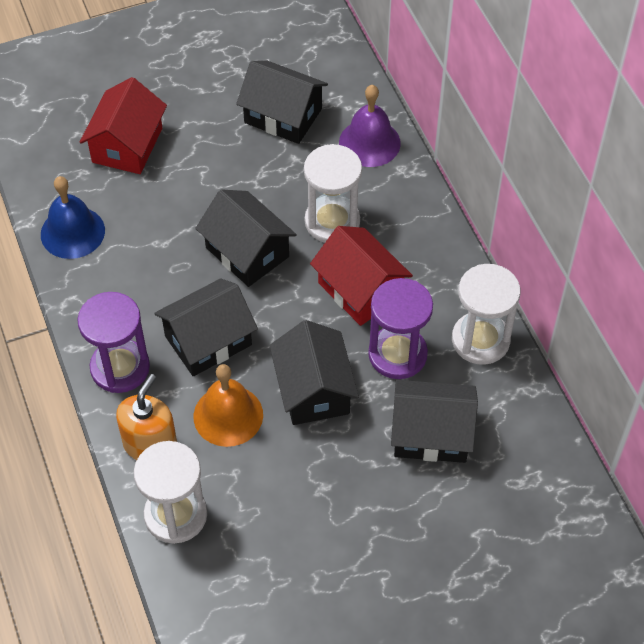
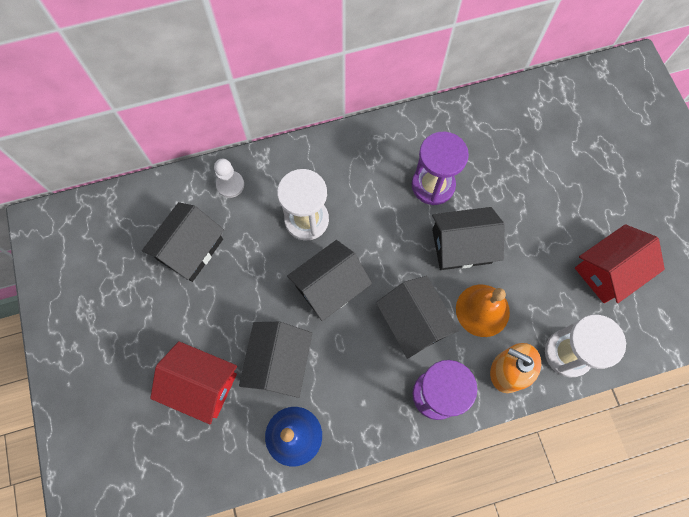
camera: 85 degrees left, 15 degrees up
(360, 289) = (373, 205): red house -> red house (608, 271)
(369, 142) = (230, 185): purple bell -> white pawn
(431, 433) = (499, 170): black house -> black house (279, 363)
(480, 340) = (423, 129): white hourglass -> none

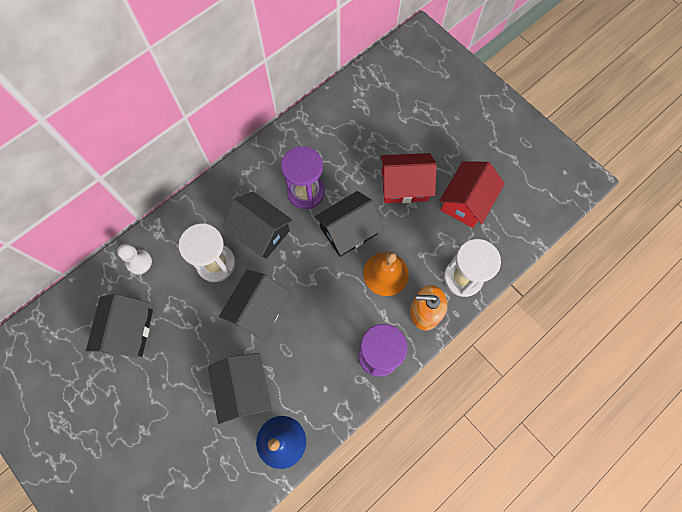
camera: 25 degrees left, 0 degrees up
(201, 385) = (187, 437): red house -> red house (404, 185)
(413, 322) = (337, 307): black house -> black house (260, 232)

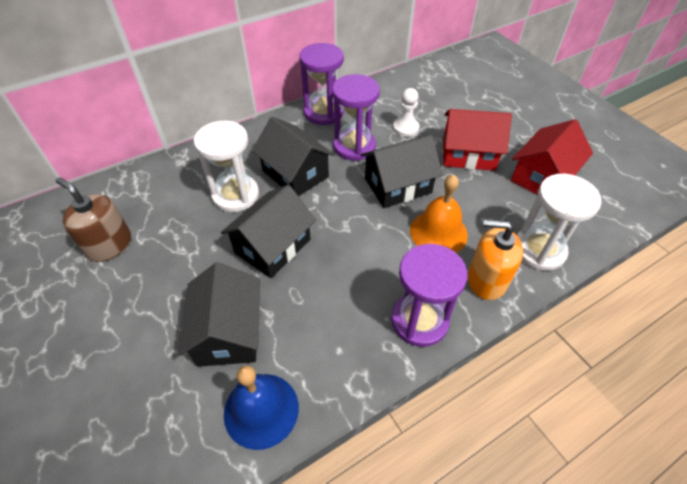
camera: 10 degrees right, 20 degrees down
(128, 330) = (109, 245): black house -> brown soap dispenser
(139, 262) = (150, 182): white pawn -> white pawn (405, 128)
(271, 155) = (323, 113): none -> purple hourglass

